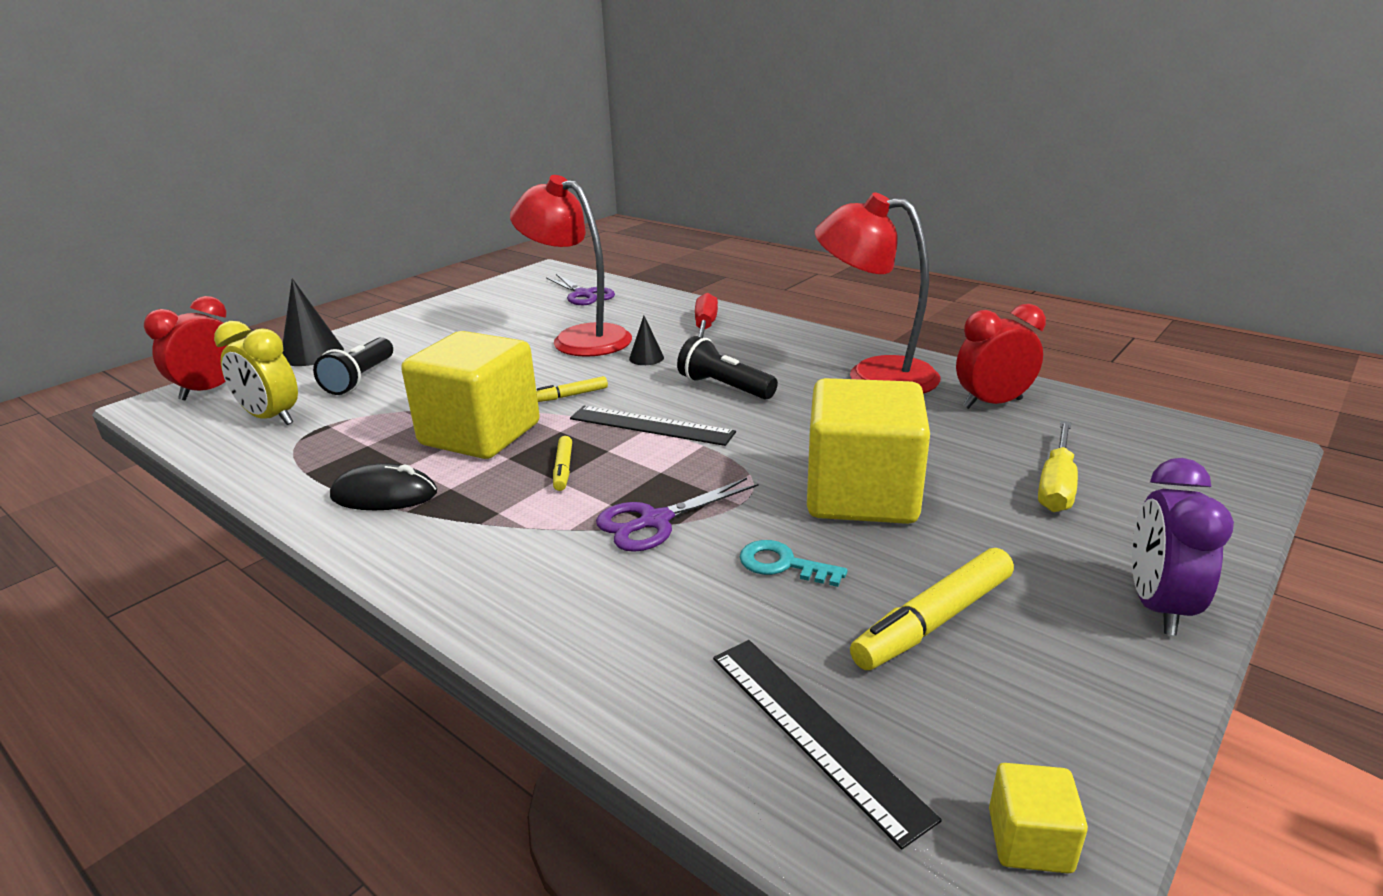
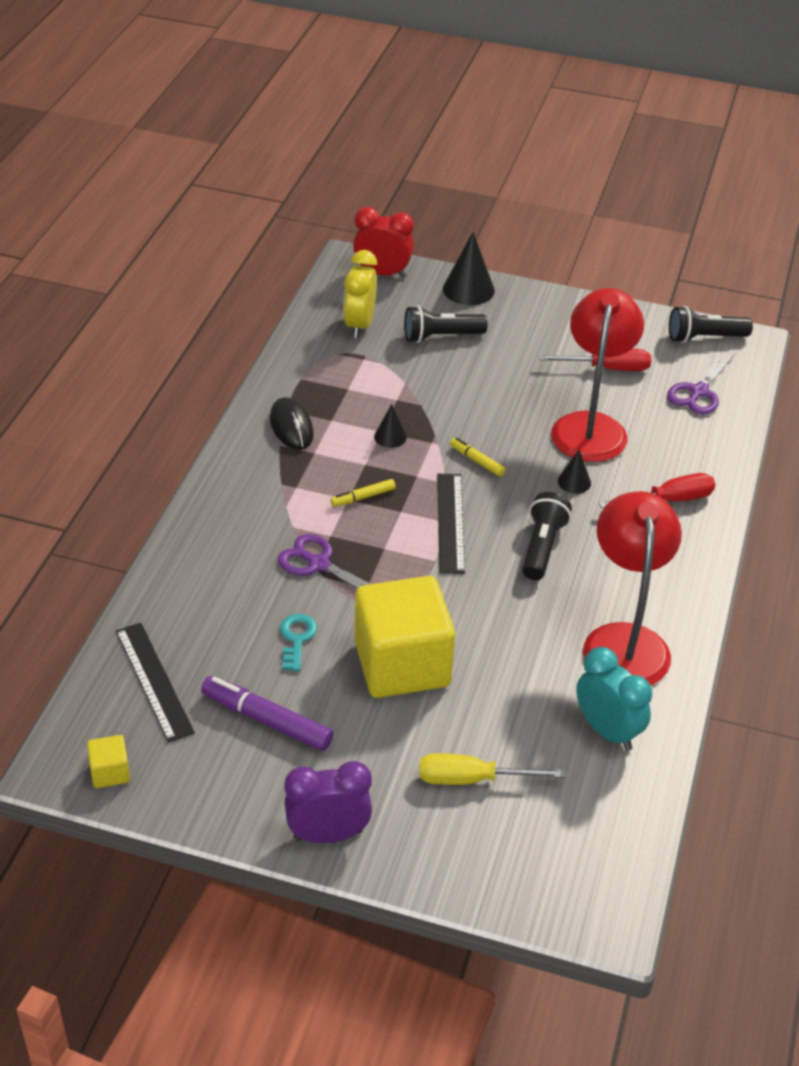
camera: 65 degrees right, 15 degrees up
(480, 434) = (390, 437): yellow cube -> black cone
(511, 319) = (607, 368): none -> red screwdriver
(521, 282) = (704, 338): none -> black flashlight
(814, 732) = (153, 681): black ruler -> black ruler turned 60 degrees counterclockwise
(933, 621) = (267, 720): yellow marker -> purple marker
(992, 403) = (607, 731): red clock -> turquoise clock

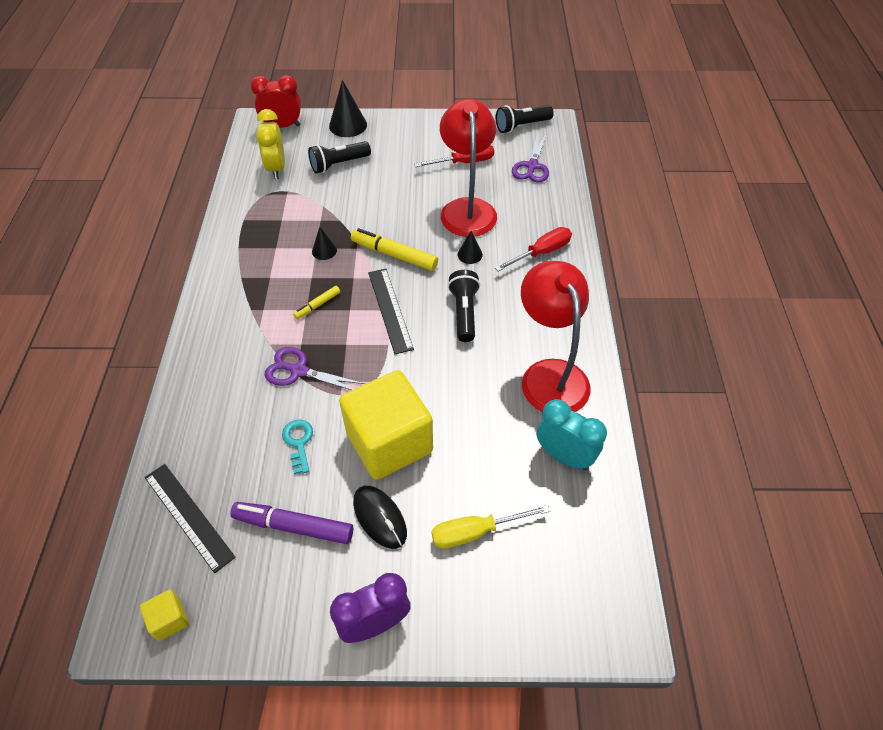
camera: 15 degrees left, 10 degrees up
(291, 427) = (246, 260): black mouse -> black mouse (379, 517)
(477, 461) = (394, 255): yellow marker -> yellow marker, size x1.85

